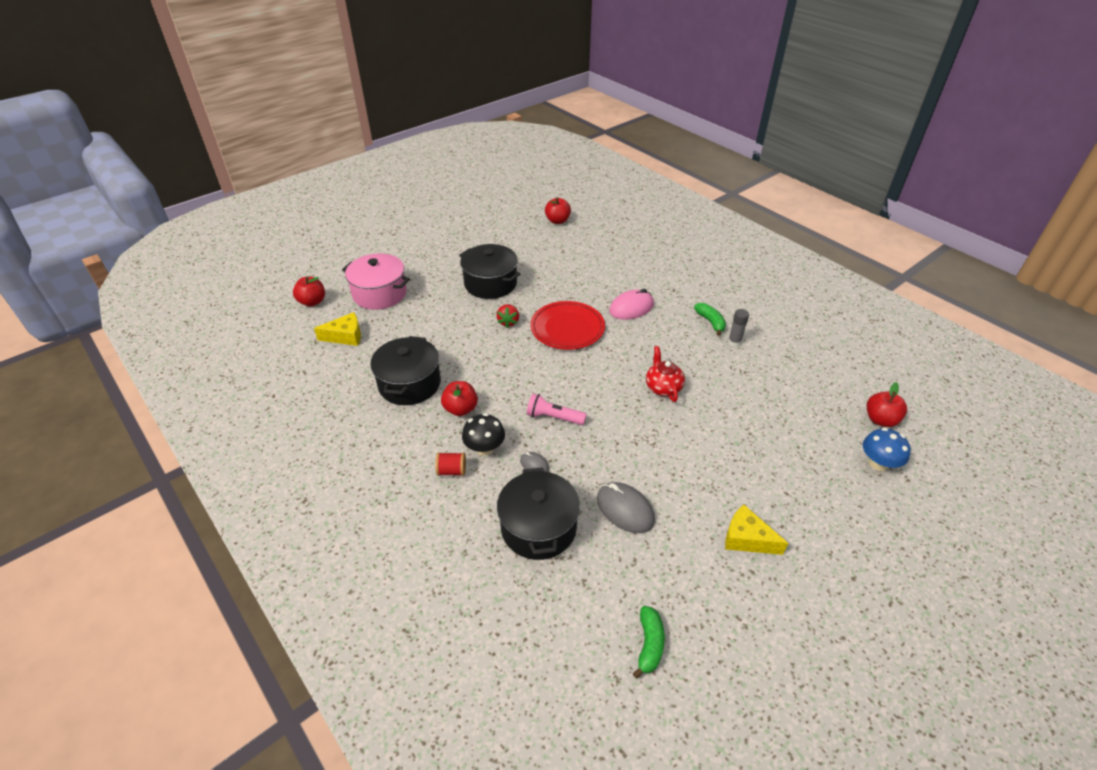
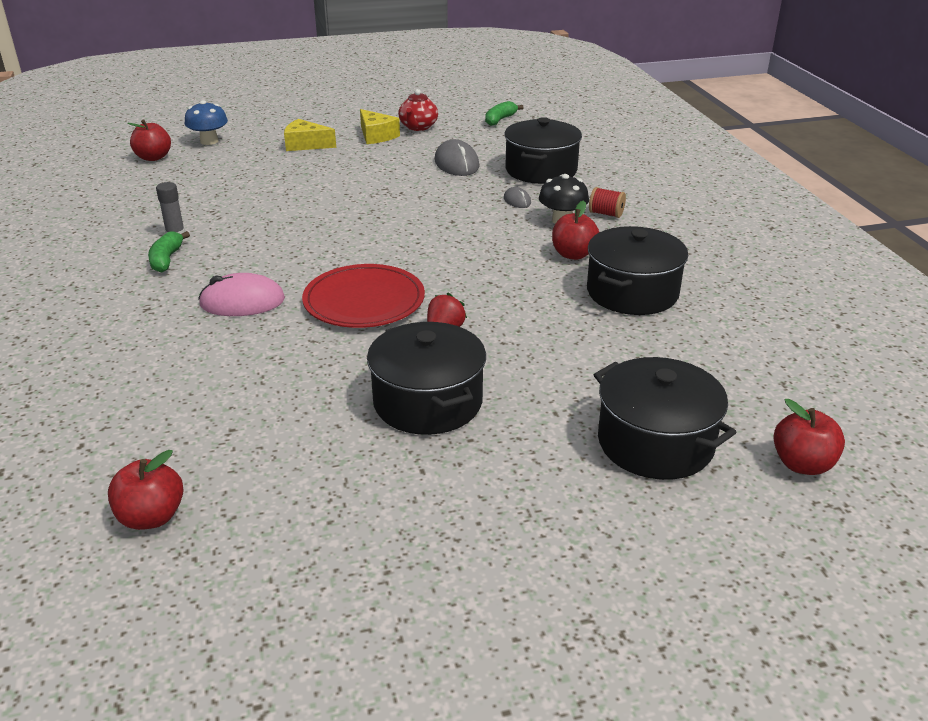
camera: 155 degrees left, 10 degrees down
(345, 336) = (728, 379): yellow cheese -> yellow cheese (306, 145)
(379, 294) = (655, 443): pink pot -> black pot
(554, 417) = (468, 225): pink flashlight -> none
(663, 387) = (319, 219): red teapot -> red teapot (418, 127)

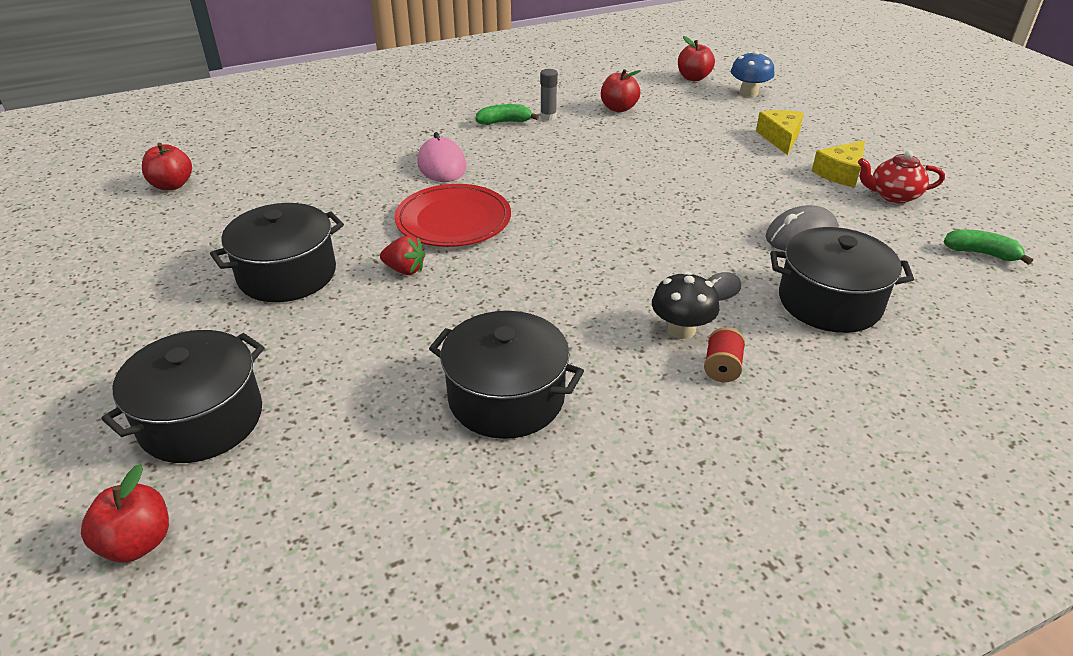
camera: 80 degrees right, 5 degrees up
(573, 254) = (590, 344): red apple -> red apple (618, 108)

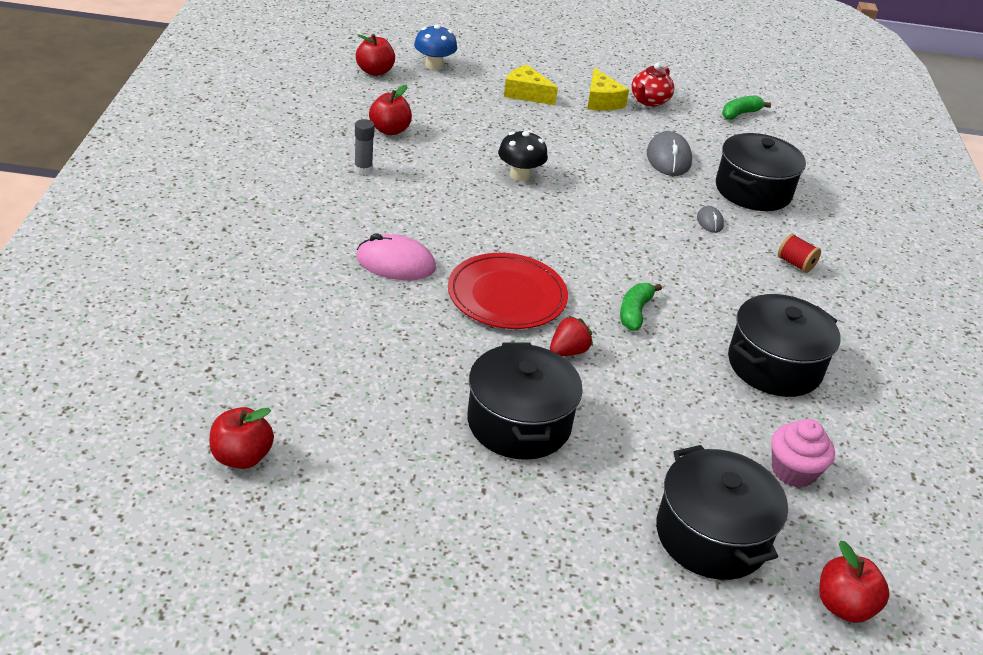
camera: 65 degrees left, 0 degrees up
(334, 454) = (793, 471): none -> pink cupcake
(504, 122) = (345, 195): green banana -> green banana (634, 312)
(681, 330) = (745, 259): black mushroom -> black mushroom (520, 175)

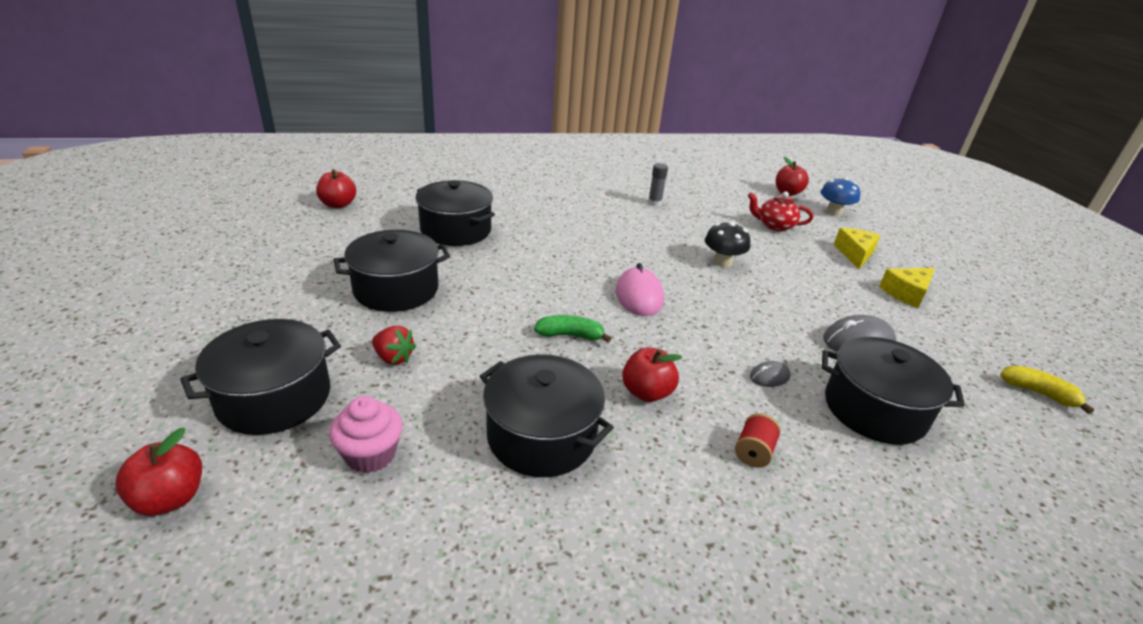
camera: 75 degrees right, 5 degrees down
(378, 348) = (456, 230): none -> black pot
(390, 130) = (716, 206): red apple -> red apple (646, 392)
(395, 263) = (554, 226): pink mouse -> pink mouse (639, 296)
(507, 295) = (548, 271): red plate -> none
(568, 351) = (493, 304): red strawberry -> red strawberry (393, 358)
(649, 101) = (954, 322): red teapot -> red teapot (774, 226)
(740, 114) = (1038, 393): green banana -> yellow banana

